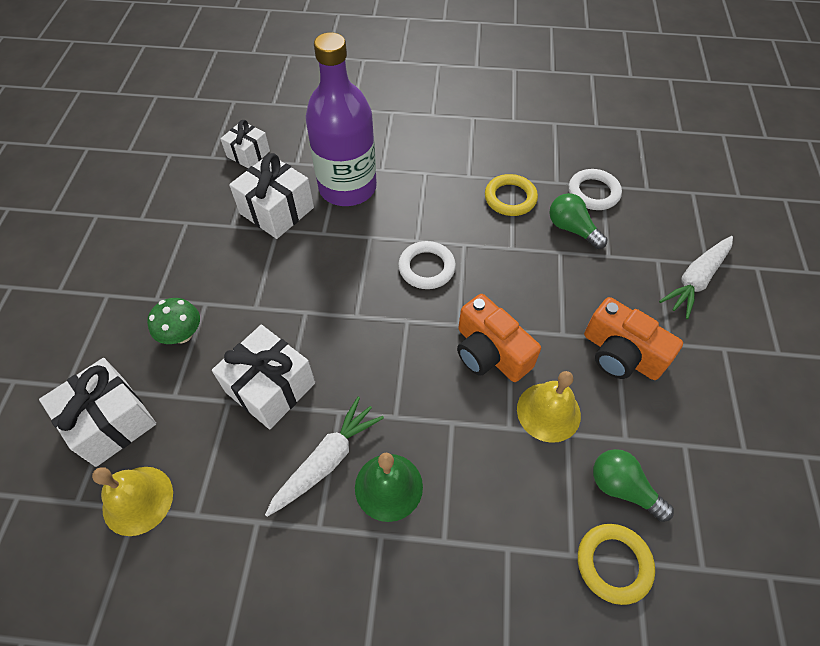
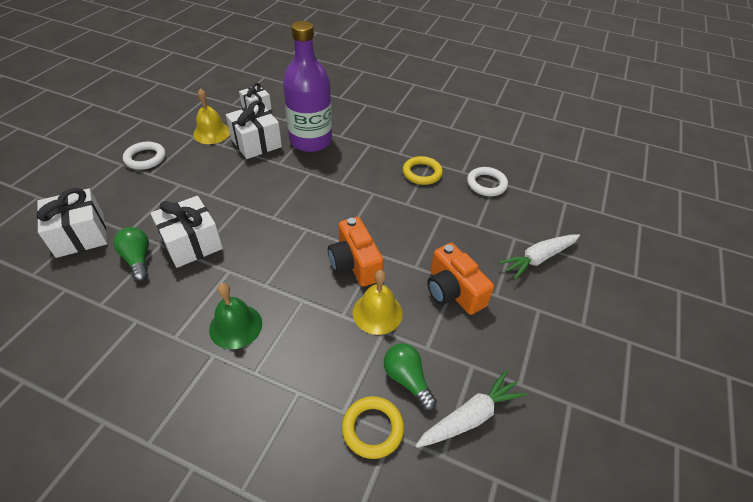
camera: 15 degrees right, 10 degrees down
(138, 500) = (69, 284): yellow bell -> yellow bell (211, 133)
(182, 334) = (154, 198): green mushroom -> none
(326, 461) = (203, 297): white carrot -> white carrot (470, 417)
(426, 268) = (338, 200): white ring -> white ring (145, 158)
(572, 229) = (458, 202): green light bulb -> green light bulb (138, 259)

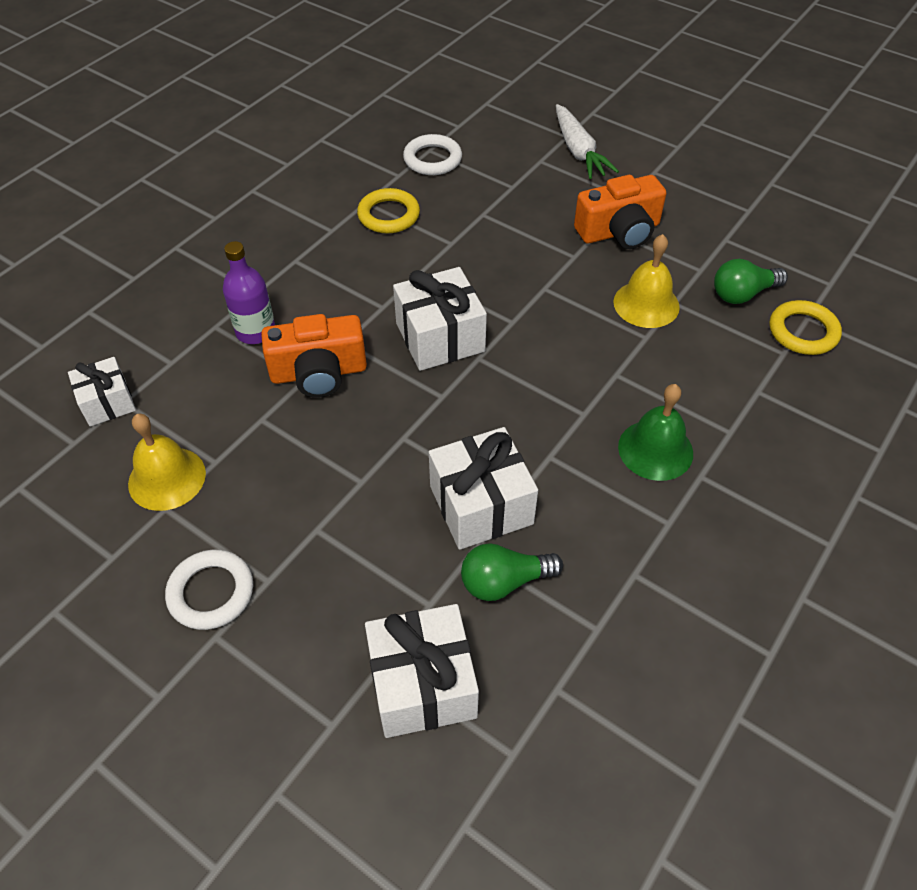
camera: 75 degrees left, 5 degrees up
(256, 143) = (231, 408): white gift -> white gift (440, 337)
(311, 141) = (255, 331): purple bottle -> purple bottle, size x0.52
(355, 263) = (559, 313): orange camera -> orange camera (319, 373)
(470, 417) = (787, 255): white carrot -> none

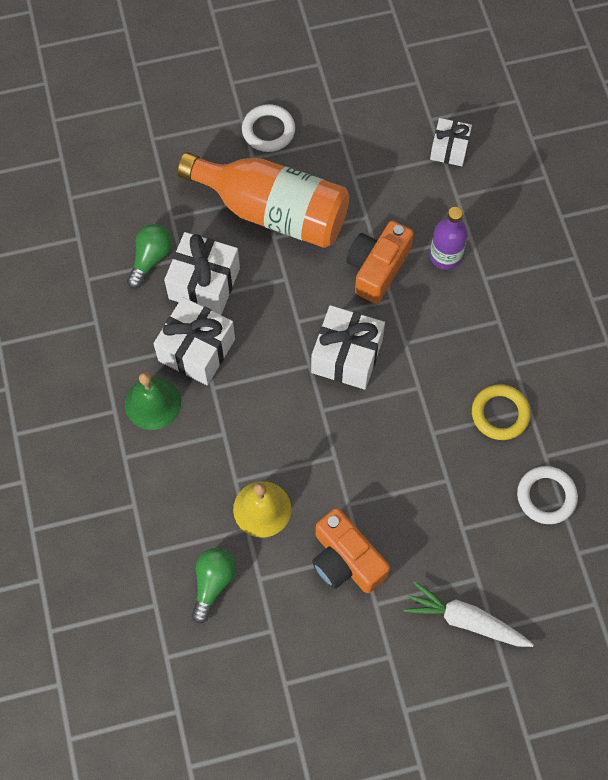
camera: 130 degrees right, 15 degrees up
(167, 478) = (362, 149): yellow bell -> none
(328, 506) = (273, 211): none -> orange bottle
(422, 684) = (135, 186): white gift -> white gift (197, 350)
(619, 231) = (346, 560): orange camera -> orange camera turned 60 degrees counterclockwise
(803, 332) = (148, 587): yellow ring -> none

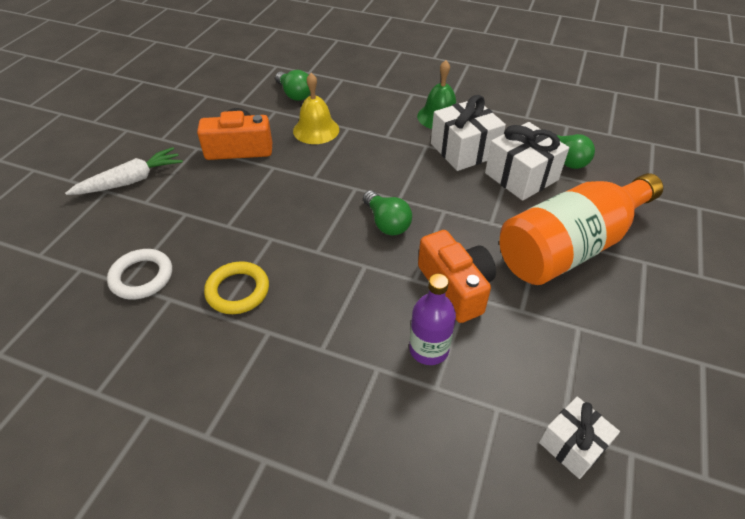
camera: 125 degrees right, 20 degrees down
(268, 131) = (677, 289): white ring -> none
(346, 356) = (386, 223): white gift -> green light bulb

